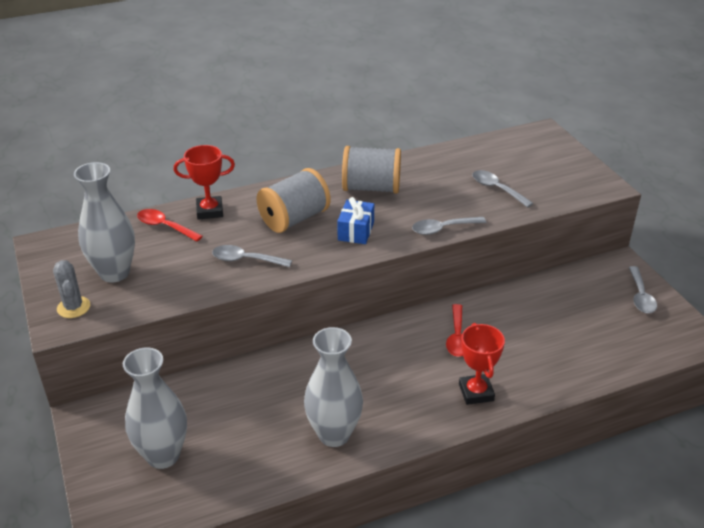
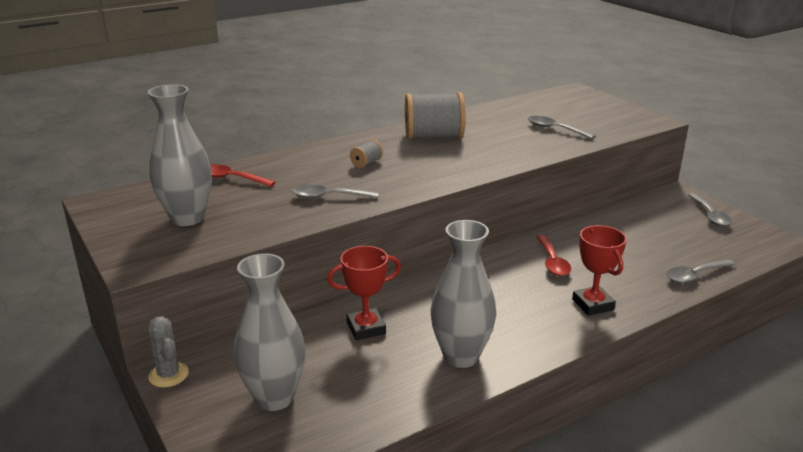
camera: 10 degrees left, 10 degrees down
(73, 307) = (149, 249): grey cactus -> grey cactus (168, 375)
(209, 211) = (275, 164): red trophy -> red trophy (366, 328)
(294, 219) = (366, 163): grey spool -> grey spool, size x0.45
(356, 231) = (433, 167): blue gift -> none
(443, 229) = (518, 160): grey spoon -> grey spoon (695, 275)

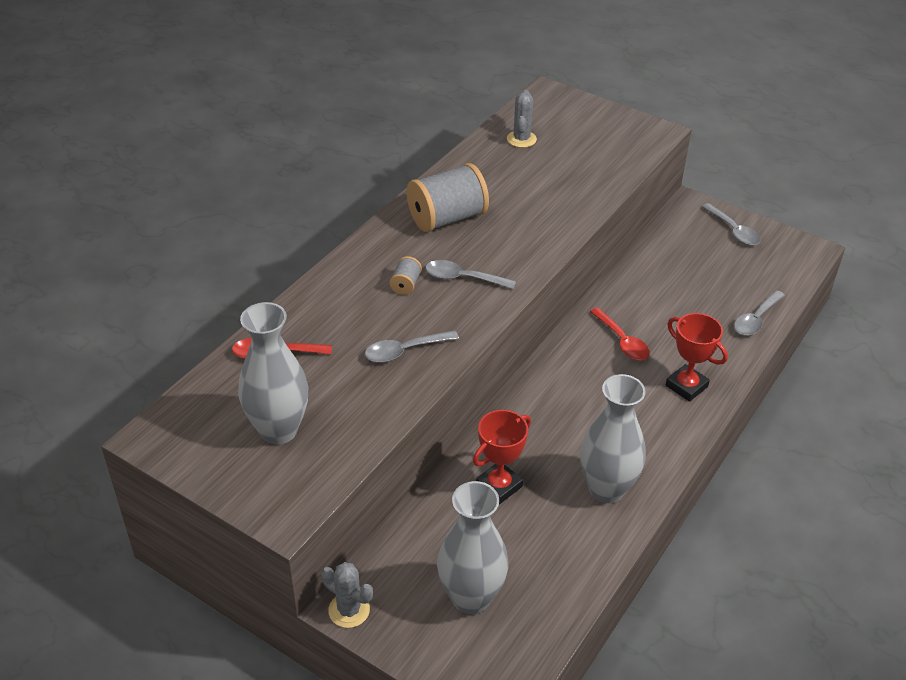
camera: 25 degrees left, 15 degrees up
(532, 108) = (521, 139): none -> grey cactus
(555, 129) = (566, 172): grey spoon -> grey spoon (463, 278)

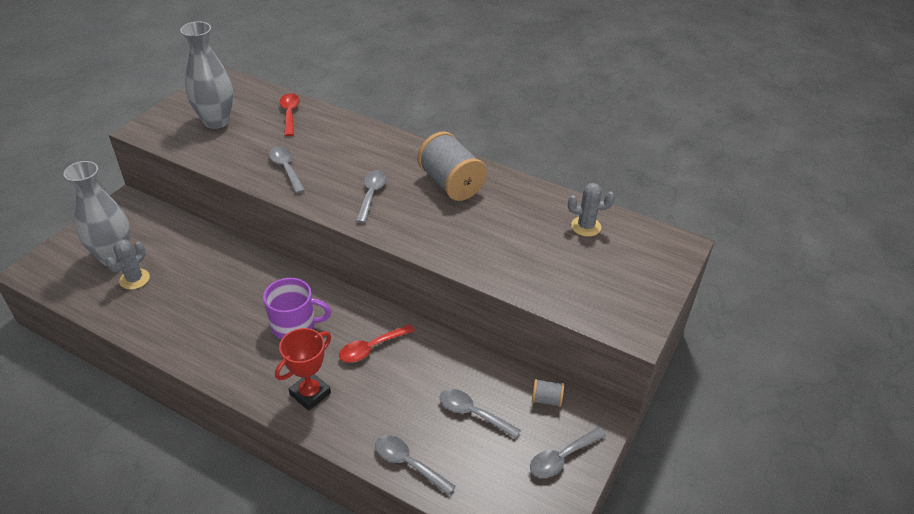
camera: 85 degrees right, 0 degrees up
(349, 610) = (122, 203): grey cactus -> grey cactus (134, 279)
(405, 285) = (362, 166): grey spool -> grey spool (546, 399)
(499, 486) = (211, 269): red trophy -> none
(593, 402) = (294, 325): none -> purple mug
(606, 489) = (195, 331): grey vase -> none
(695, 277) = (472, 413): none -> grey spoon

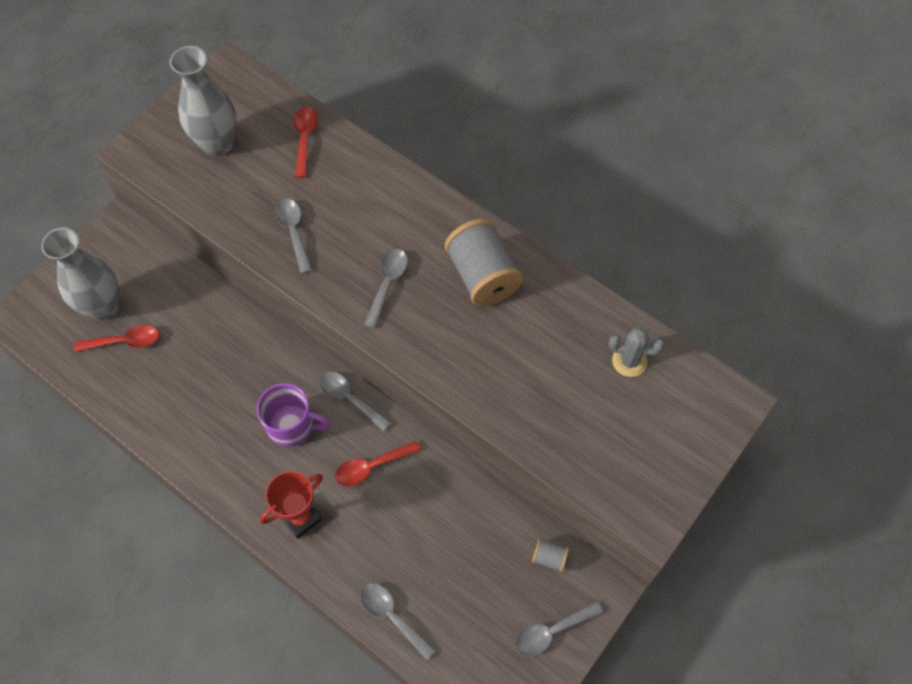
camera: 10 degrees right, 20 degrees up
(134, 279) = (125, 341): grey cactus -> red spoon
(472, 413) = (467, 564): grey spoon -> grey spoon (349, 399)

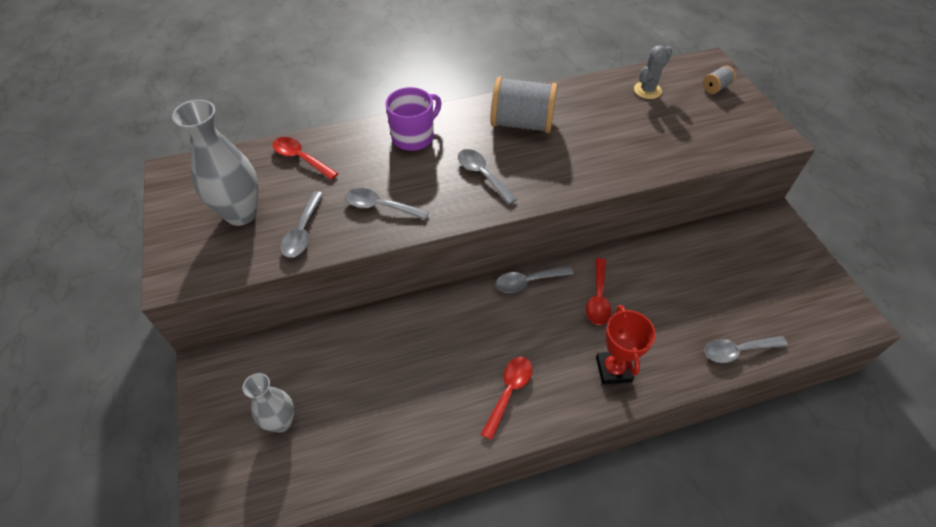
camera: 55 degrees left, 10 degrees down
(103, 307) = (281, 422): grey vase -> grey vase, size x0.63
(125, 341) = (335, 421): red spoon -> red spoon (509, 392)
(292, 426) = (524, 332): purple mug -> purple mug (414, 137)
(549, 558) = (736, 233): grey spool -> grey spool (715, 88)
(551, 632) = (795, 261): grey spoon -> grey spoon (303, 232)

